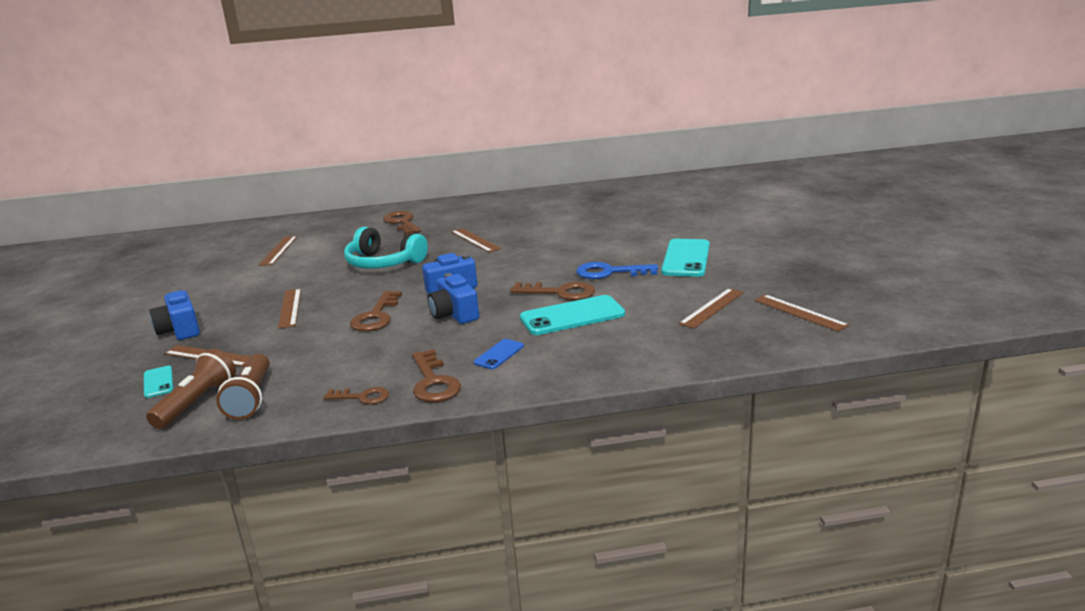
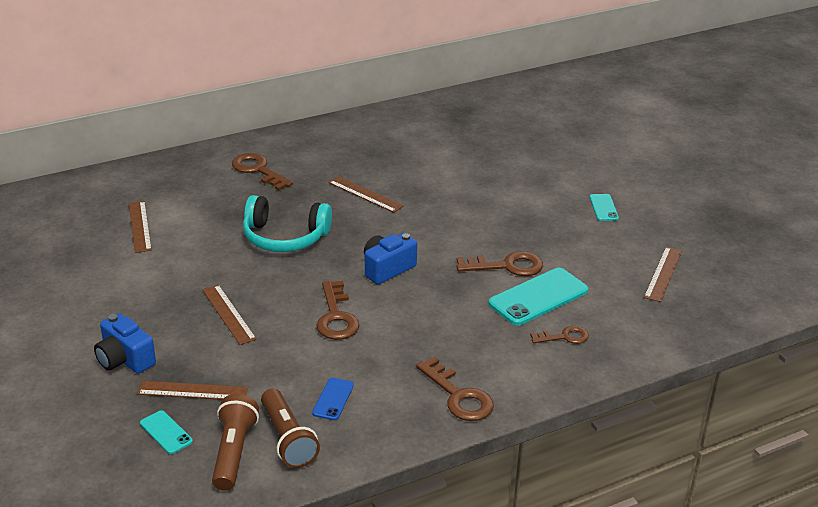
camera: 20 degrees left, 10 degrees up
(362, 397) = (402, 423): brown key -> brown key (564, 337)
(454, 314) = (418, 306): blue camera -> none
(499, 354) = (498, 354): blue phone -> blue phone (333, 399)
(609, 272) = (539, 233): blue key -> none
(686, 258) = (603, 208): turquoise phone -> turquoise phone, size x0.51
(800, 312) = (743, 272): brown ruler -> none

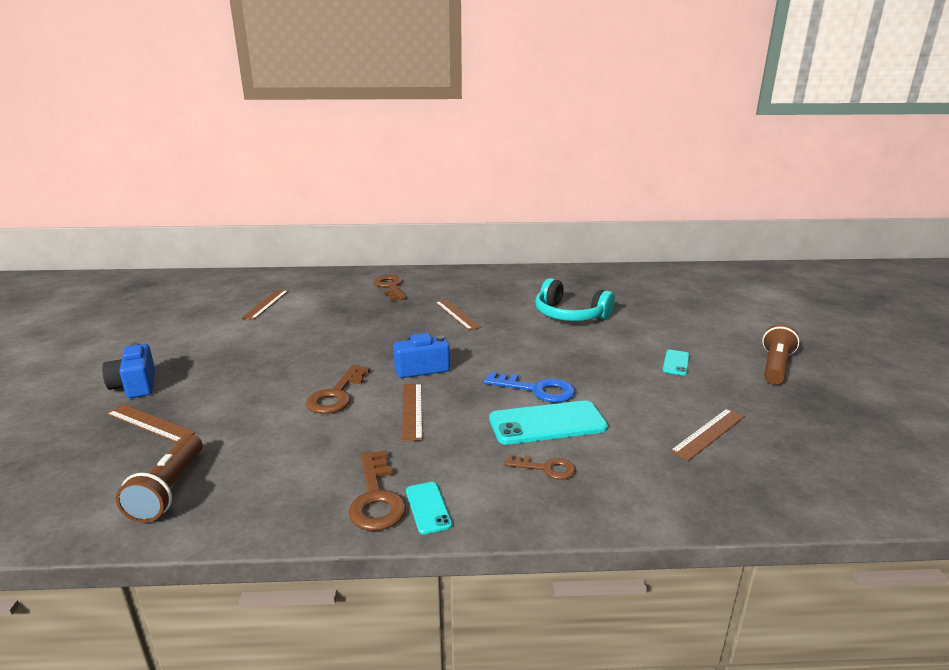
camera: 25 degrees right, 10 degrees down
(166, 432) = (83, 451): turquoise phone -> turquoise phone (428, 507)
(228, 314) = (253, 372): brown ruler -> brown ruler (412, 410)
(233, 452) = (109, 487): brown flashlight -> brown flashlight (775, 366)
(285, 237) = (361, 330): turquoise headphones -> turquoise headphones (570, 315)
(333, 399) = (253, 464): blue phone -> none
(507, 266) = (536, 390): brown key -> blue key

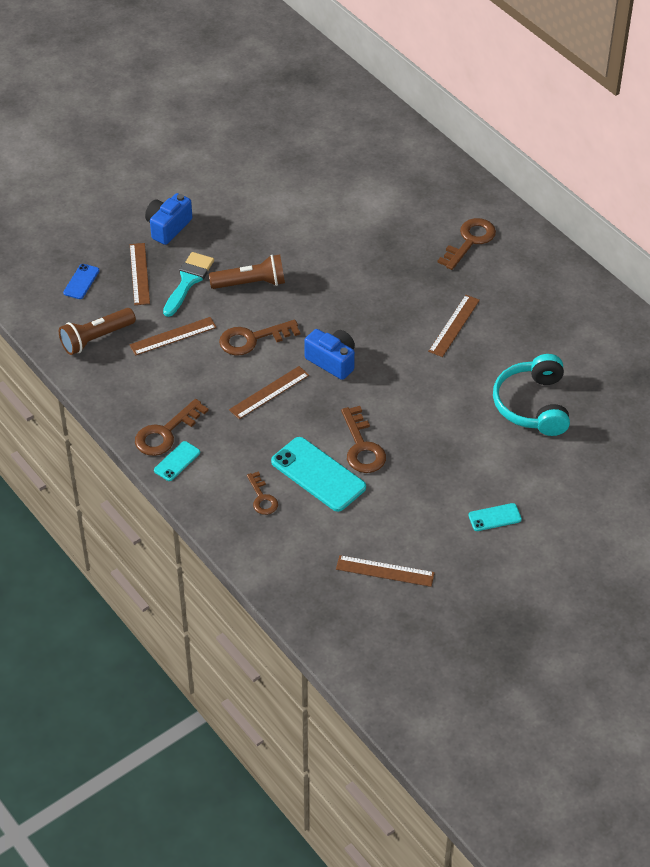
camera: 55 degrees right, 25 degrees up
(80, 465) = (81, 282): none -> blue phone
(213, 400) = (188, 281): none -> turquoise brush
(266, 304) = (349, 187): brown ruler -> brown ruler (173, 336)
(536, 390) = (362, 447): blue key -> brown key
(775, 366) = (552, 588): brown flashlight -> brown flashlight (251, 283)

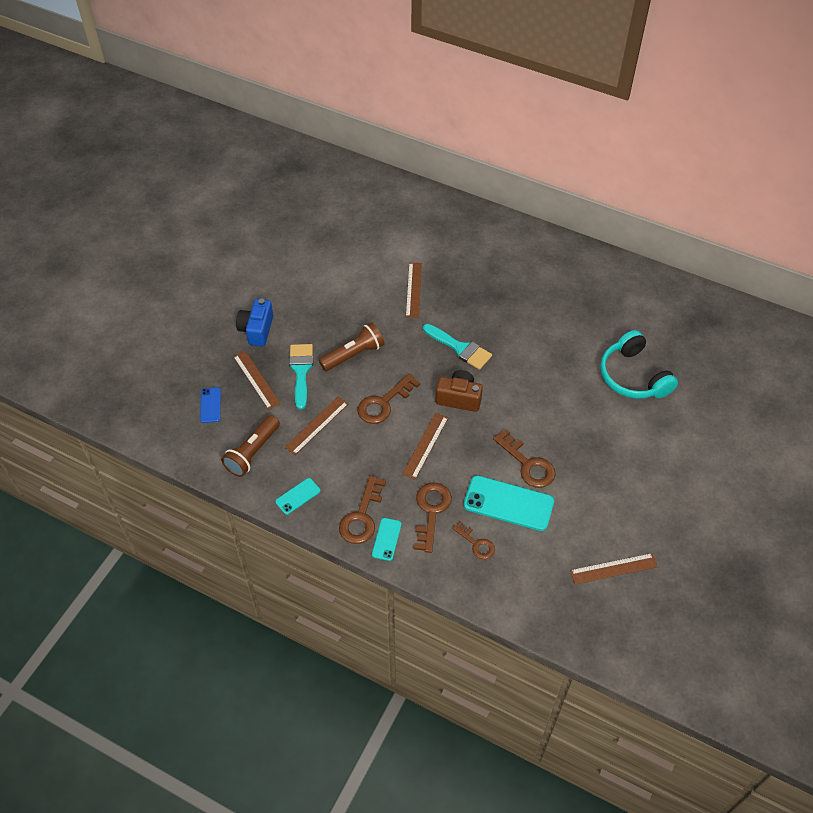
camera: 25 degrees left, 5 degrees up
(332, 361) = (459, 398): blue camera -> brown camera
(365, 315) = (460, 348): none -> turquoise brush
(454, 325) = (533, 332): brown ruler -> brown ruler (414, 290)
(470, 241) = (501, 258): brown key -> brown key (431, 511)
(494, 517) = (666, 484): turquoise phone -> turquoise phone (298, 496)

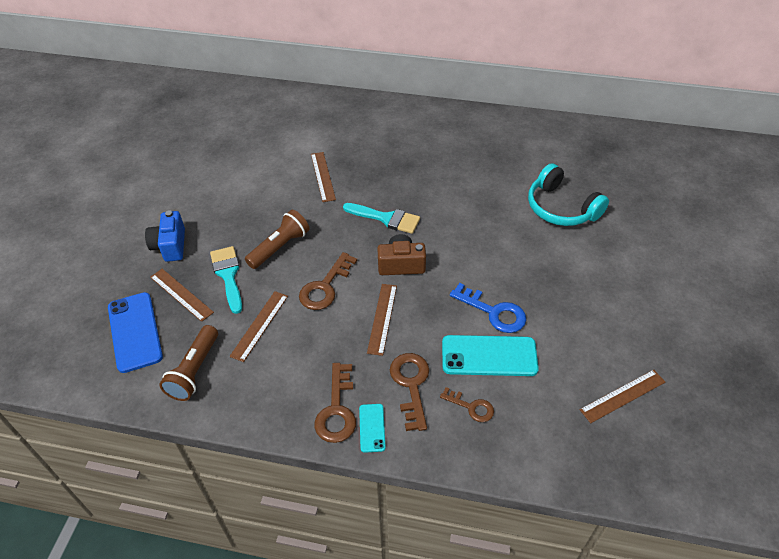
camera: 15 degrees left, 5 degrees down
(210, 405) = (135, 332): blue phone -> blue phone, size x1.95
(298, 496) = (258, 406): turquoise phone -> none
(528, 464) = (493, 312): brown key -> blue key

